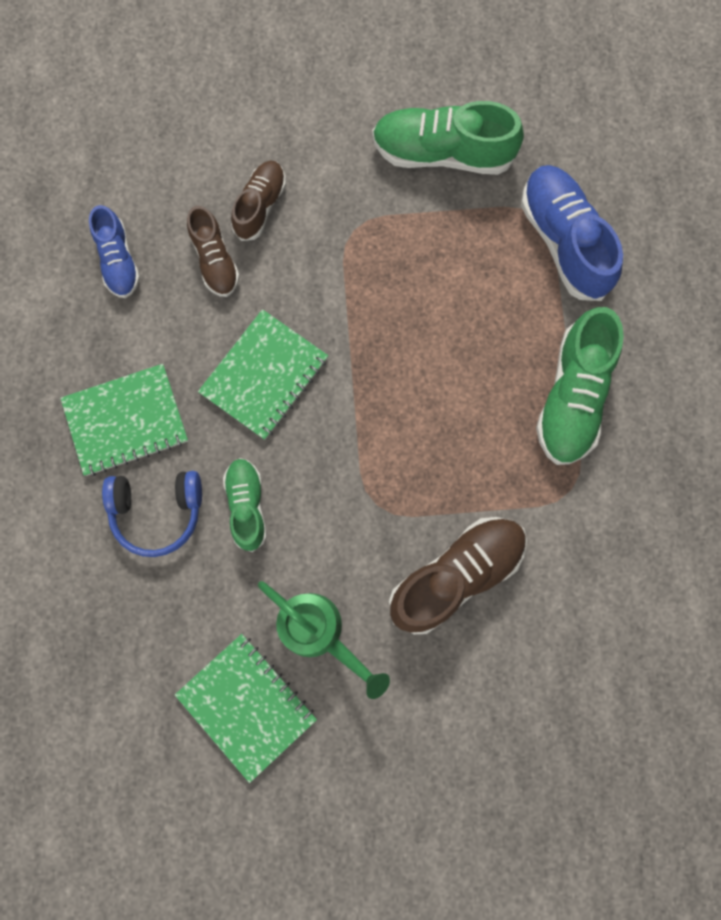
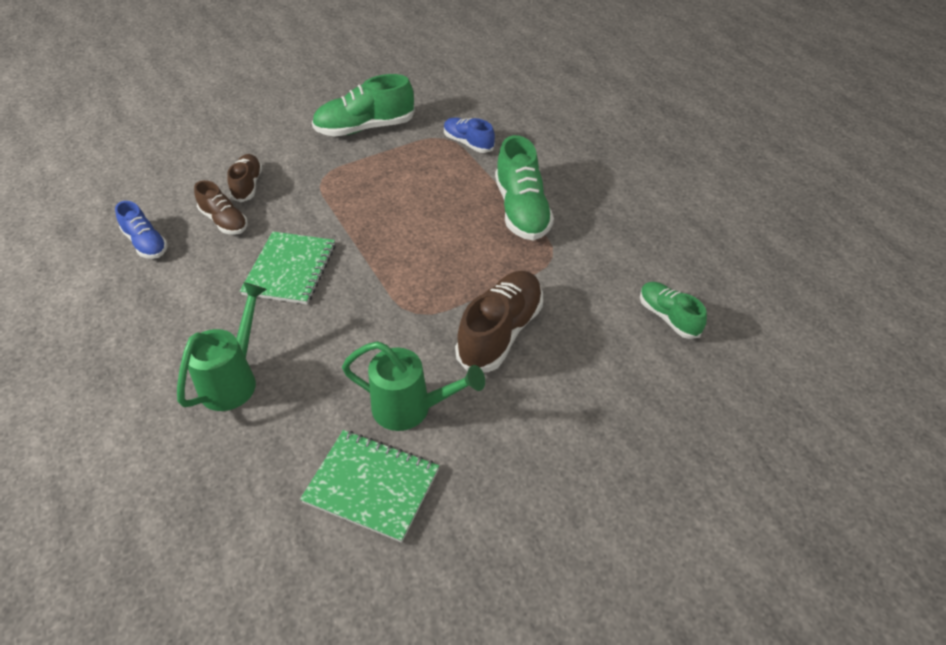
camera: 25 degrees left, 30 degrees down
(126, 421) = (184, 331): green notebook -> none
(157, 512) = (233, 379): blue headphones -> green watering can
(247, 506) = (310, 349): green shoe -> green shoe (668, 317)
(564, 241) = (468, 143): blue shoe -> blue shoe, size x0.60

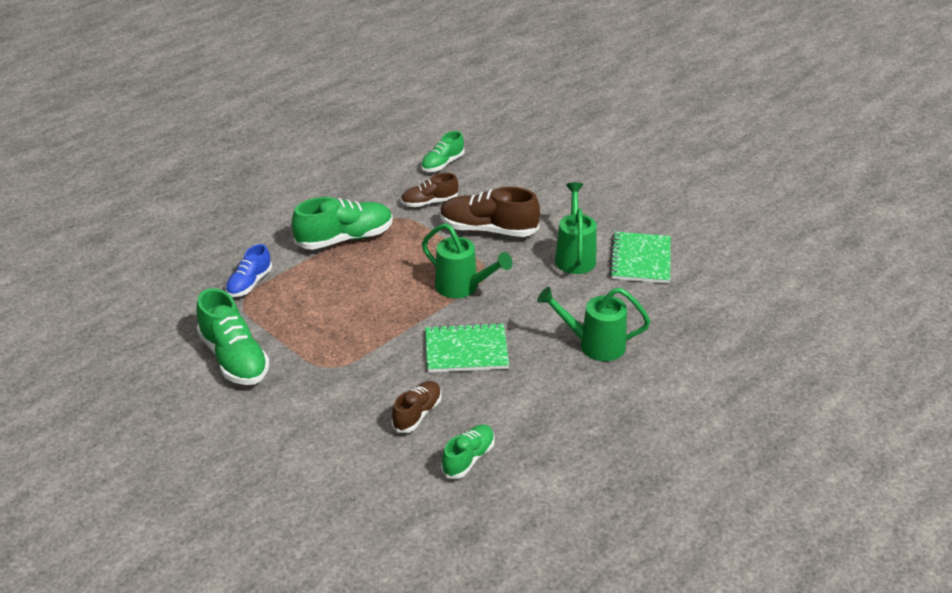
camera: 105 degrees left, 10 degrees down
(146, 243) = (468, 459): blue shoe -> green shoe
(247, 185) = (356, 416): brown shoe -> brown shoe (429, 202)
(394, 286) = (462, 288): none -> green watering can

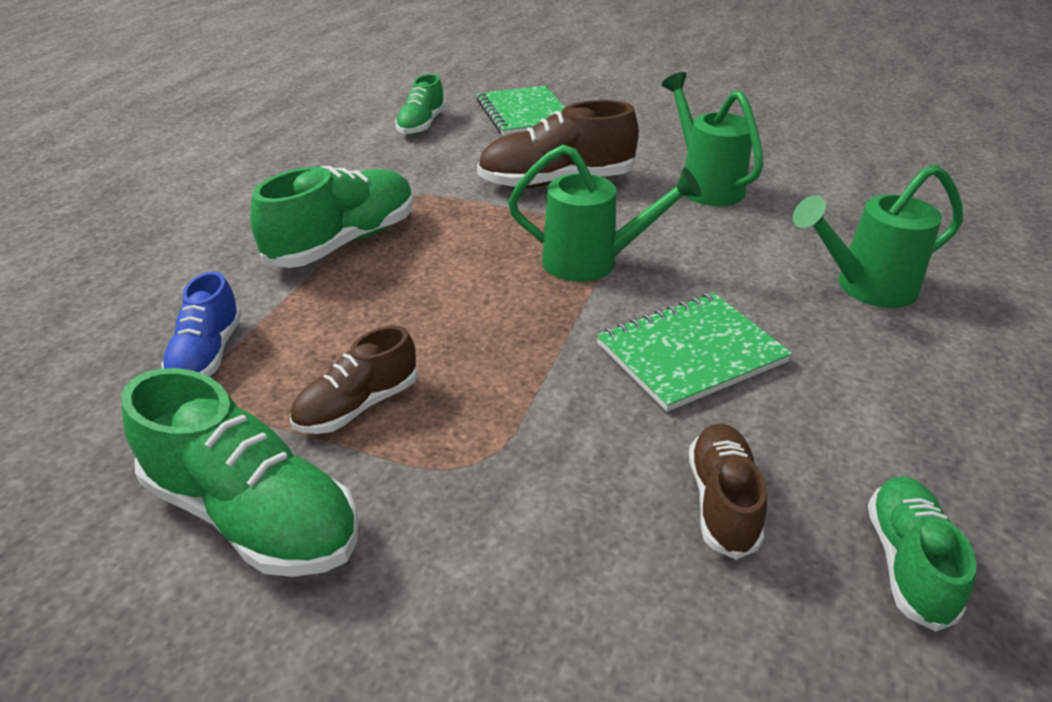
camera: 25 degrees left, 0 degrees up
(429, 202) = (441, 169): brown shoe -> brown shoe (358, 406)
(640, 260) = (790, 170): green notebook -> green notebook (524, 114)

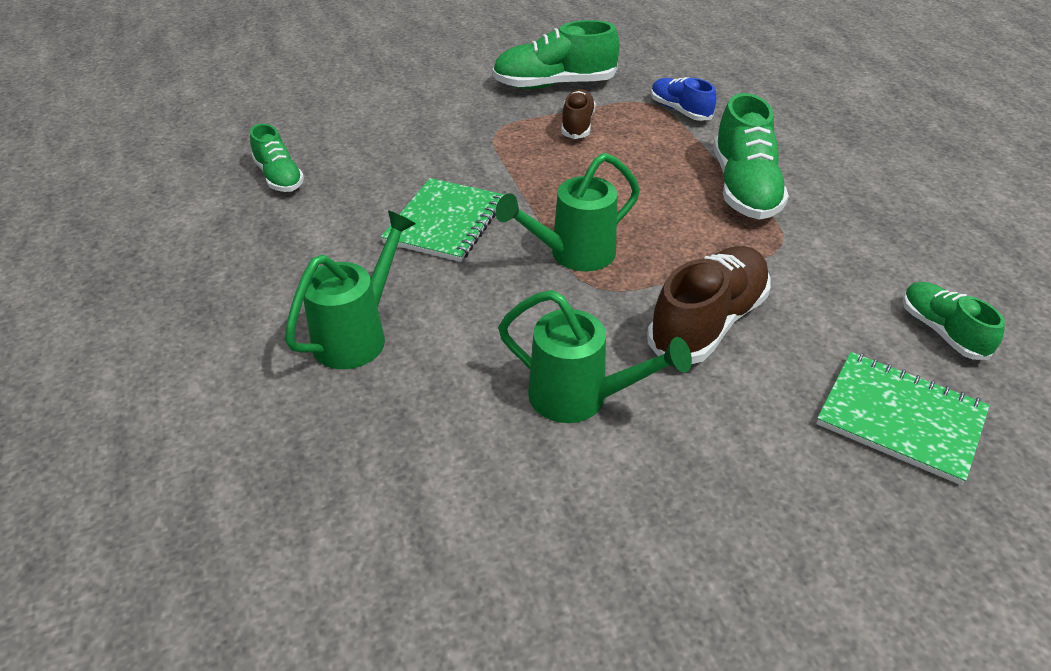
camera: 140 degrees right, 5 degrees up
(722, 502) = (374, 163): brown shoe -> none

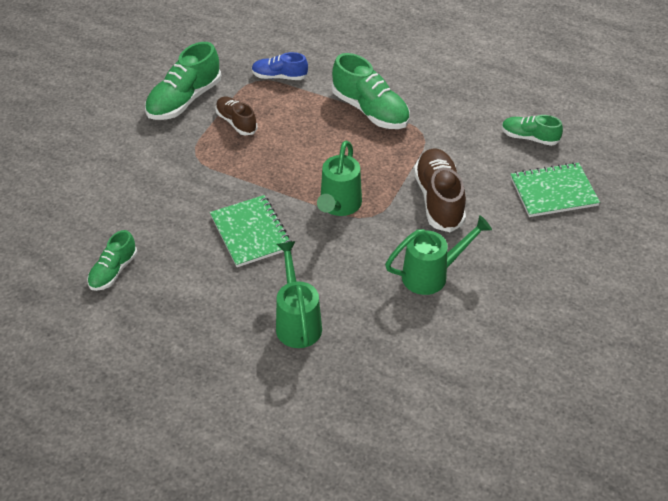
camera: 45 degrees left, 5 degrees up
(279, 177) = (113, 271): green shoe -> green shoe turned 105 degrees clockwise

